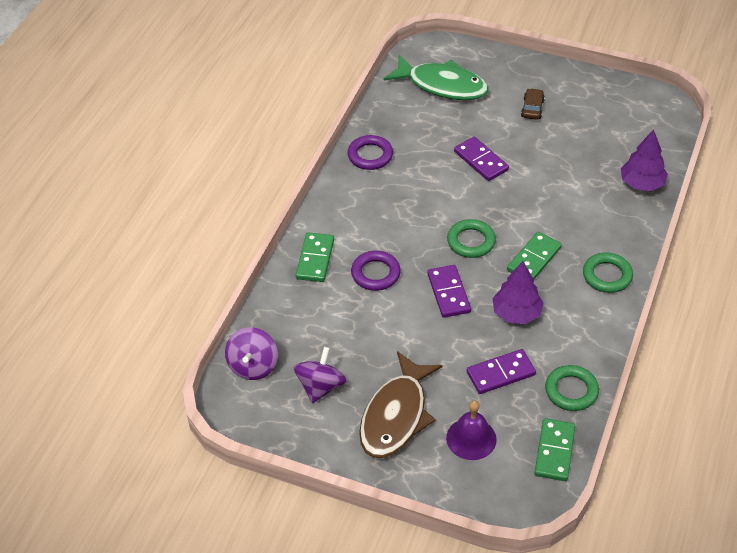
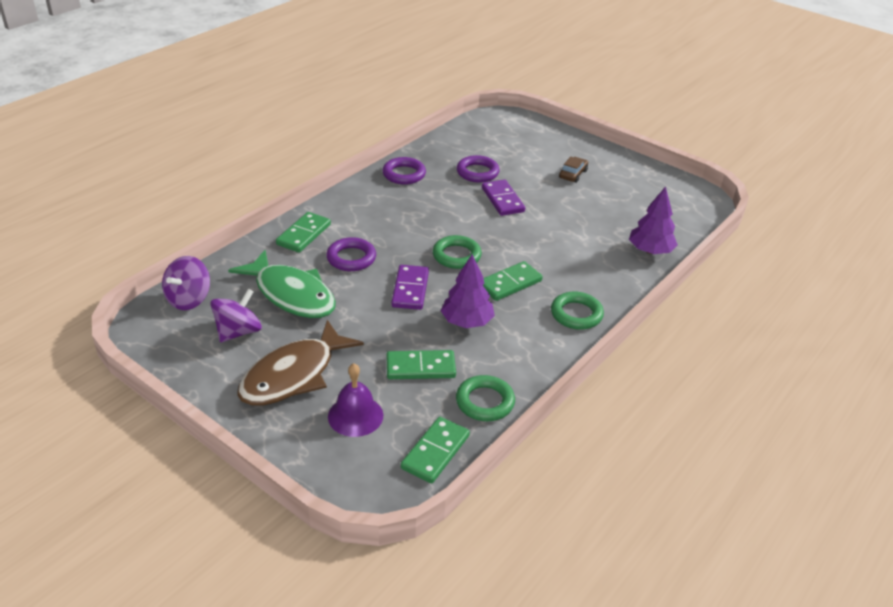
camera: 15 degrees right, 10 degrees down
(440, 132) = (477, 172): none -> purple ring
(442, 85) = (499, 142): green fish -> green fish (291, 294)
(500, 373) = (420, 367): purple domino -> green domino

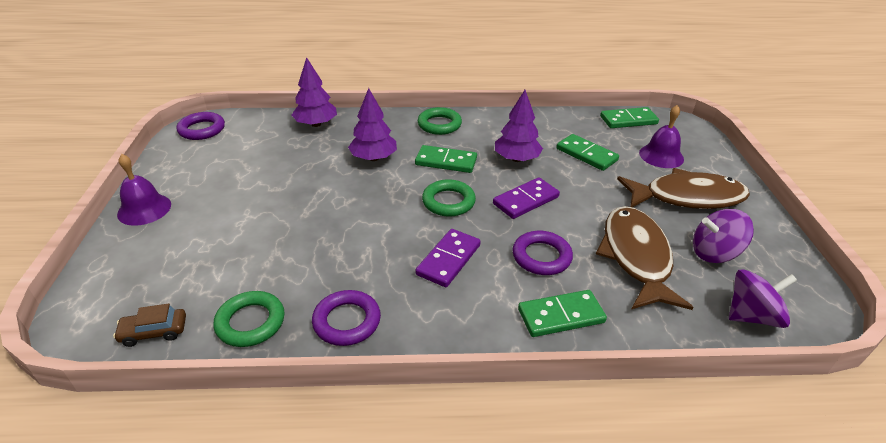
camera: 130 degrees left, 0 degrees up
(291, 294) = (636, 257): green fish -> brown fish
(477, 172) = (278, 266): purple ring -> purple ring (202, 129)
(485, 402) = (569, 122): green ring -> green ring (250, 322)
(502, 200) = (320, 221): purple domino -> purple domino (449, 260)
(558, 253) = (373, 158): none -> purple tree
(573, 174) = (215, 203): brown car -> brown car (154, 332)
(595, 152) = (144, 209): none -> purple bell

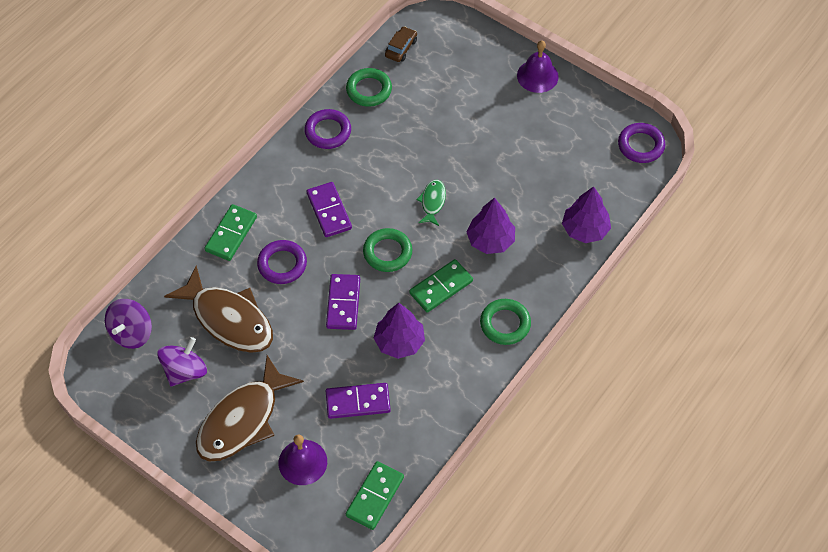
camera: 130 degrees right, 20 degrees up
(367, 202) = (432, 202): none -> green fish
(586, 154) = (358, 402): green domino -> purple domino

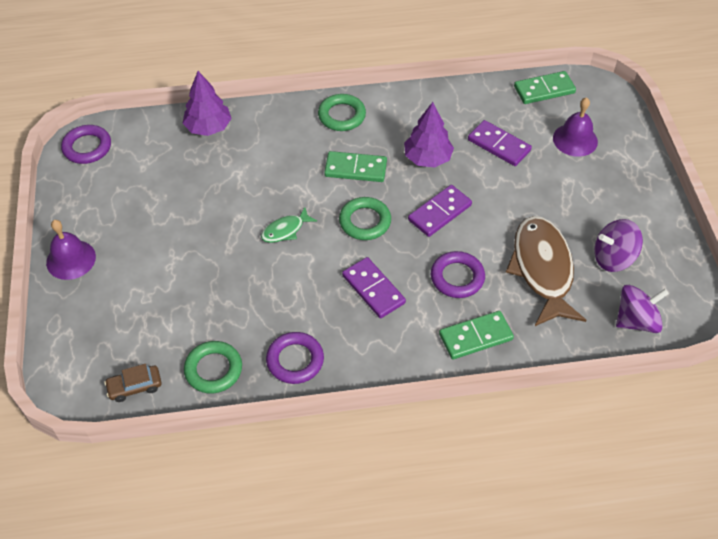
camera: 135 degrees left, 5 degrees down
(243, 420) = (595, 193): brown fish -> none
(329, 211) = (373, 289): purple domino -> purple domino turned 60 degrees counterclockwise
(490, 240) = (280, 171): purple tree -> none

